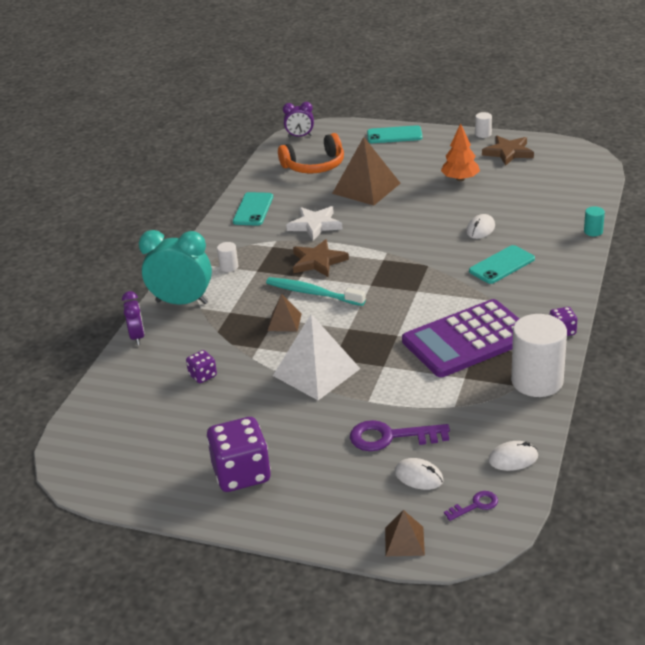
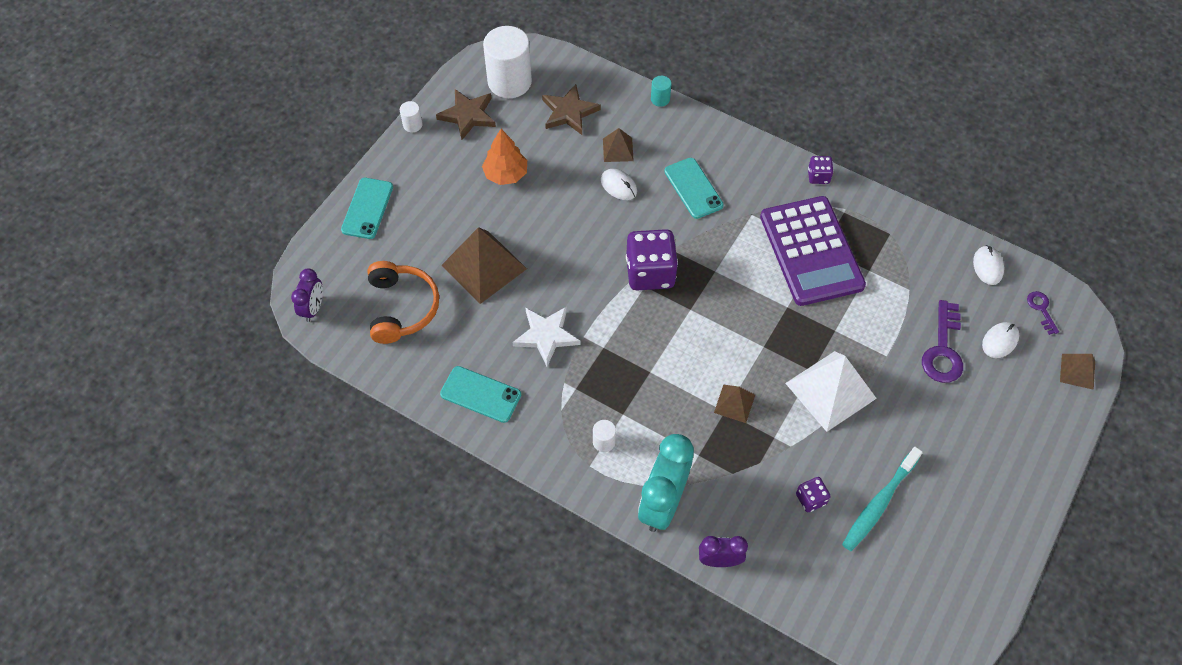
camera: 80 degrees left, 25 degrees up
(241, 474) = (973, 485): purple dice -> purple dice (650, 273)
(312, 293) = (688, 366): turquoise toothbrush -> turquoise toothbrush (879, 503)
(318, 261) = (626, 348): brown star -> brown star (569, 112)
(520, 221) = (618, 149): none -> brown pyramid
(537, 381) = (887, 218): white cylinder -> white cylinder (509, 82)

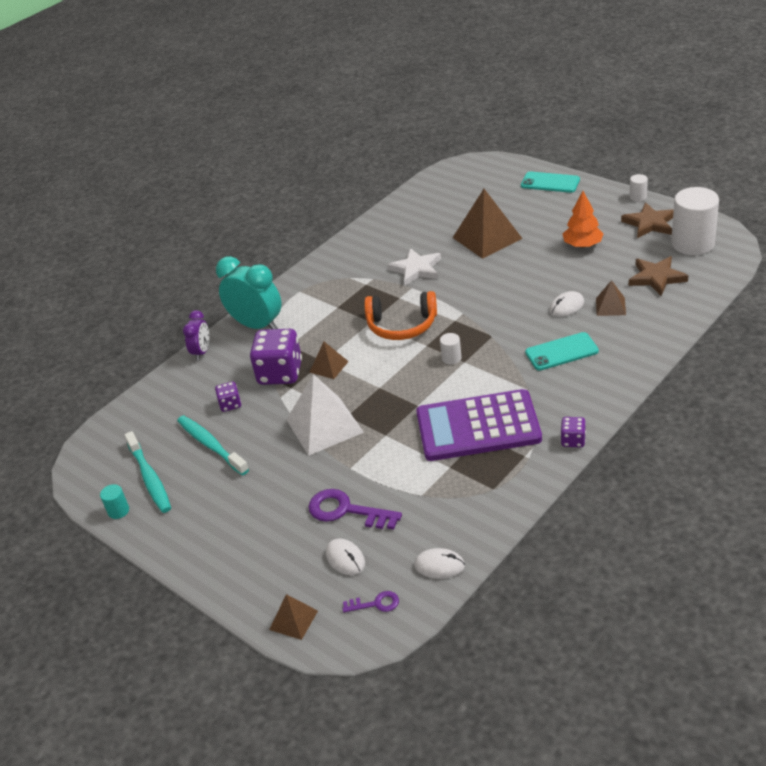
camera: 105 degrees right, 20 degrees down
(313, 308) = (461, 168): purple clock -> none
(402, 308) = (455, 203): orange headphones -> orange headphones (402, 325)
(480, 394) = (373, 241): turquoise phone -> none
(604, 442) = (316, 297): white cylinder -> white cylinder (451, 358)
(650, 273) = (468, 323): purple dice -> purple dice (280, 373)
(660, 99) = (677, 334): turquoise cylinder -> turquoise cylinder (118, 511)
(940, 558) = (150, 478): none -> turquoise toothbrush

